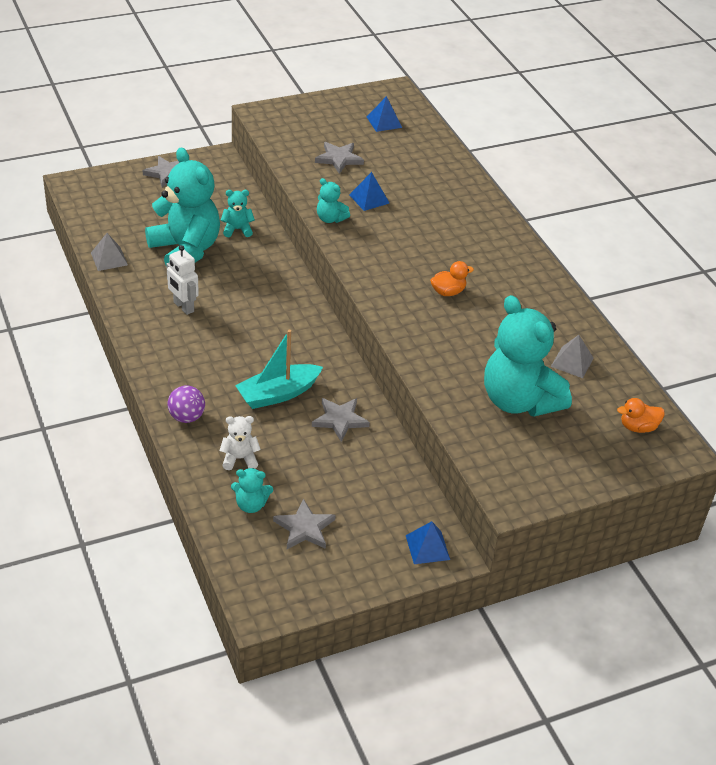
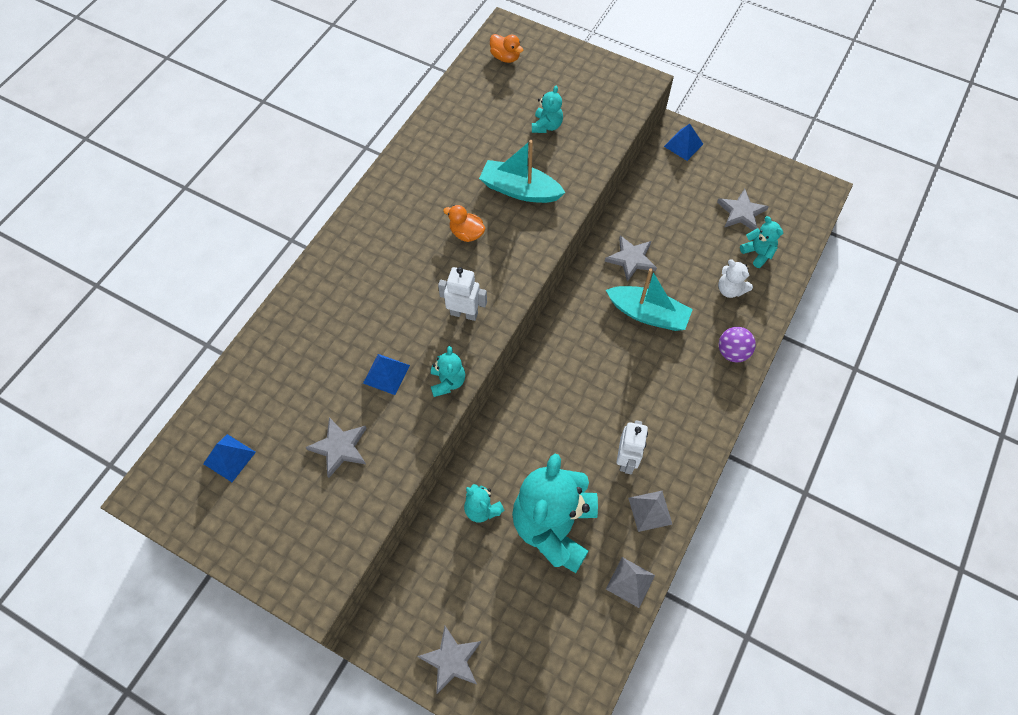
camera: 125 degrees left, 20 degrees up
(376, 253) = (464, 313): none -> white robot
(461, 343) = (520, 190): none -> turquoise boat
(519, 401) = (546, 126): turquoise teddy bear -> turquoise teddy bear, size x0.44
(572, 362) = (473, 119): grey pyramid -> grey pyramid (650, 511)

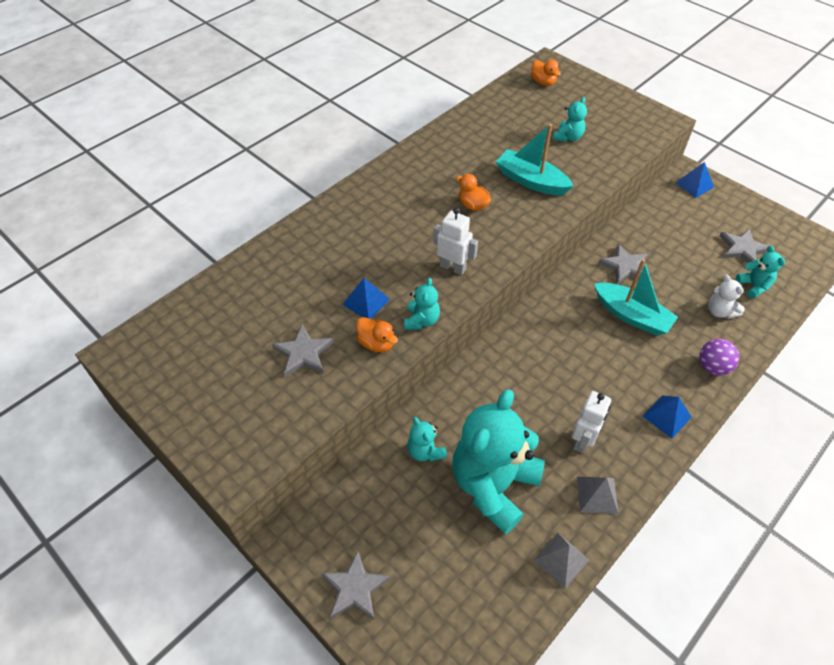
camera: 15 degrees right, 10 degrees down
(229, 457) = (202, 339): blue pyramid -> blue pyramid (667, 416)
(409, 418) = (376, 343): none -> orange duck

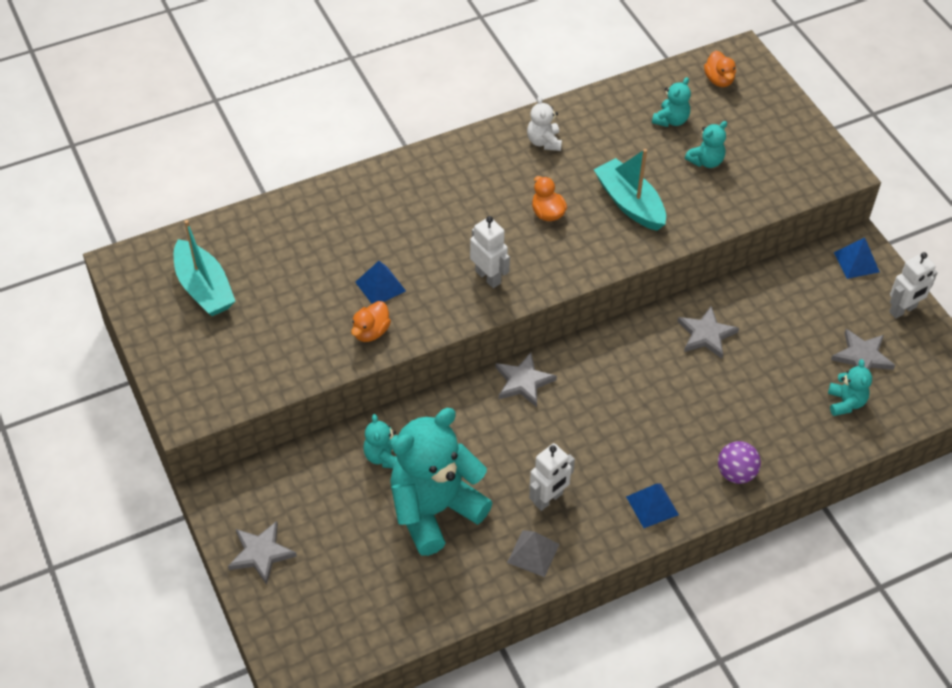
camera: 20 degrees right, 0 degrees up
(303, 353) = (295, 320): grey star -> grey star (523, 382)
(376, 343) = (371, 332): orange duck -> orange duck turned 60 degrees clockwise
(421, 320) = (427, 323): turquoise teddy bear -> turquoise teddy bear (671, 120)
(561, 560) = (464, 597): grey pyramid -> none
(631, 316) = (679, 391): turquoise boat -> turquoise boat (204, 288)
(719, 311) = (785, 418): white teddy bear -> white teddy bear (544, 142)
(746, 208) = (903, 310): none -> white robot

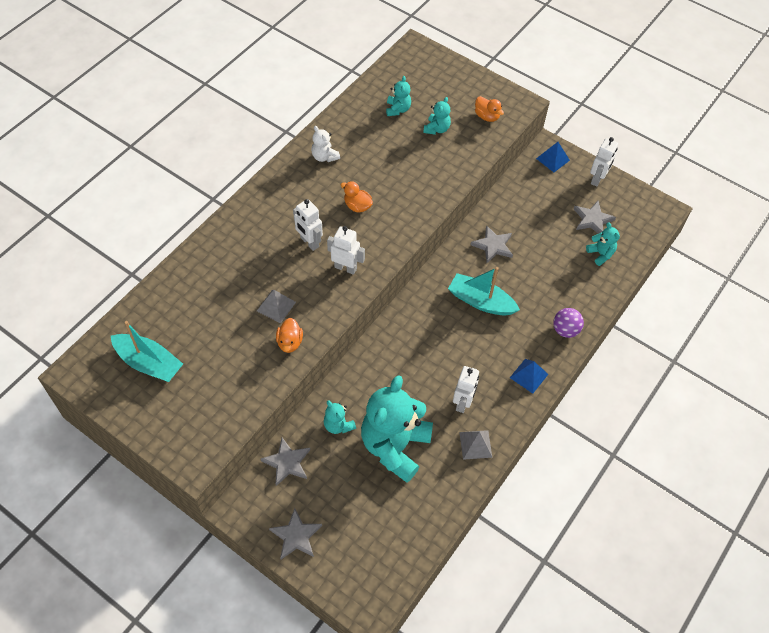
camera: 30 degrees left, 5 degrees up
(380, 286) = (276, 306): blue pyramid -> grey pyramid
(463, 231) = (309, 242): none -> white robot
(523, 382) = (398, 329): grey star -> grey star (287, 462)
(629, 203) = (406, 177): turquoise boat -> turquoise boat (481, 301)
(719, 80) = (411, 70): orange duck -> orange duck (487, 116)

